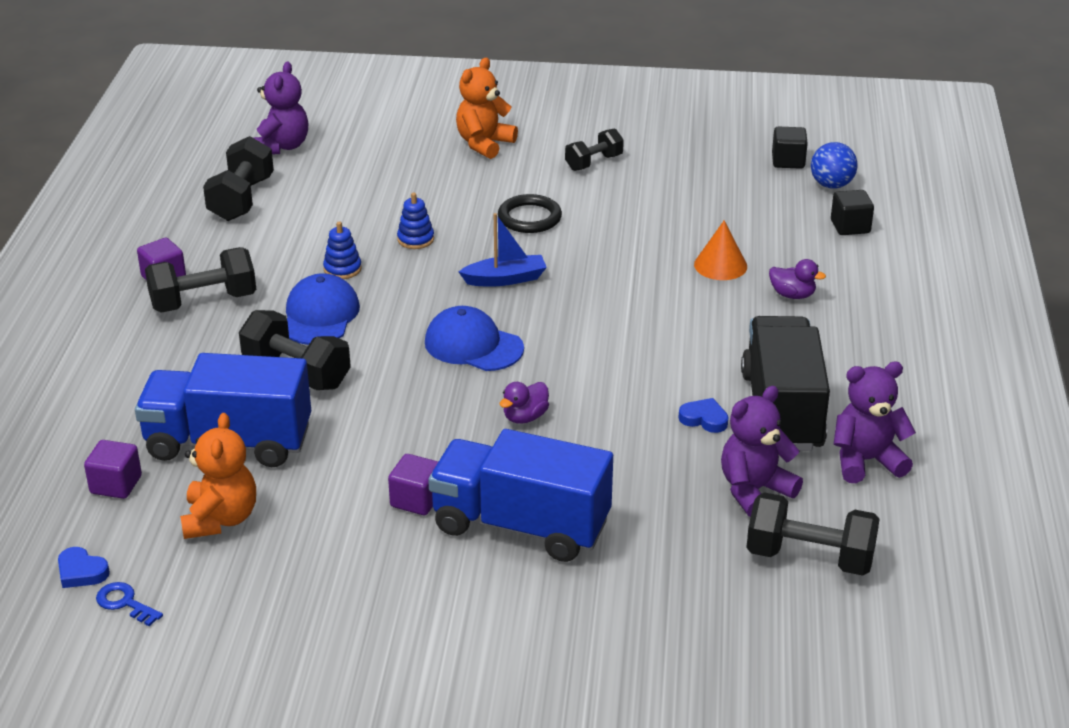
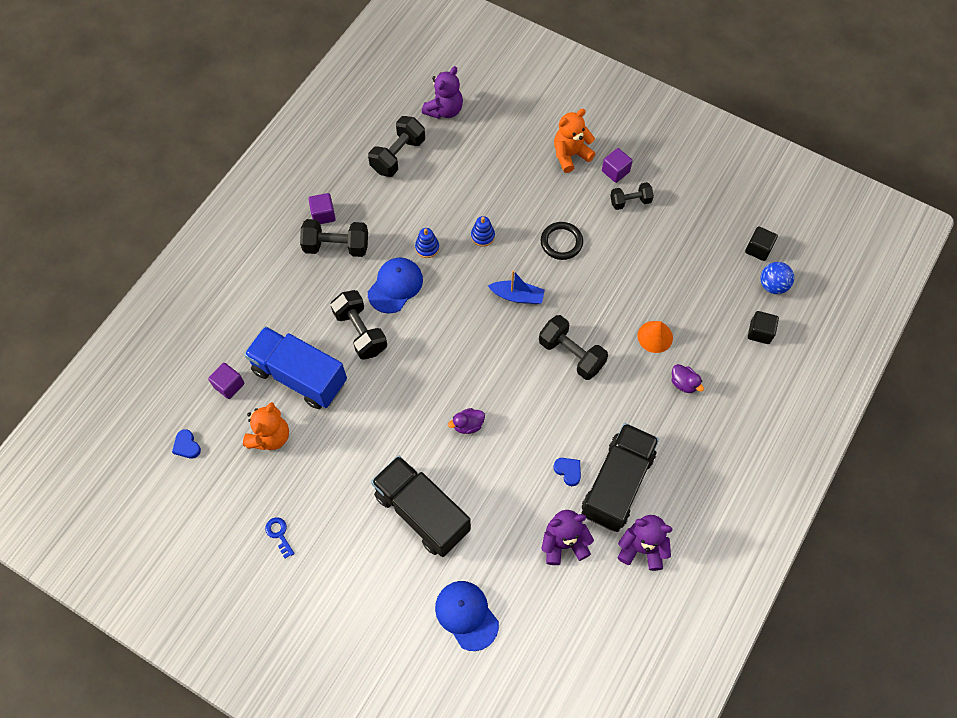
camera: 25 degrees right, 30 degrees up
(125, 603) = (199, 479): blue key -> blue key (279, 534)
(416, 500) = (377, 467): purple cube -> purple cube (615, 171)
(473, 345) = (469, 349): blue cap -> blue cap (466, 615)
(521, 525) = (422, 512): blue truck -> black truck
(809, 557) = (564, 609): black dumbbell -> black dumbbell (571, 354)

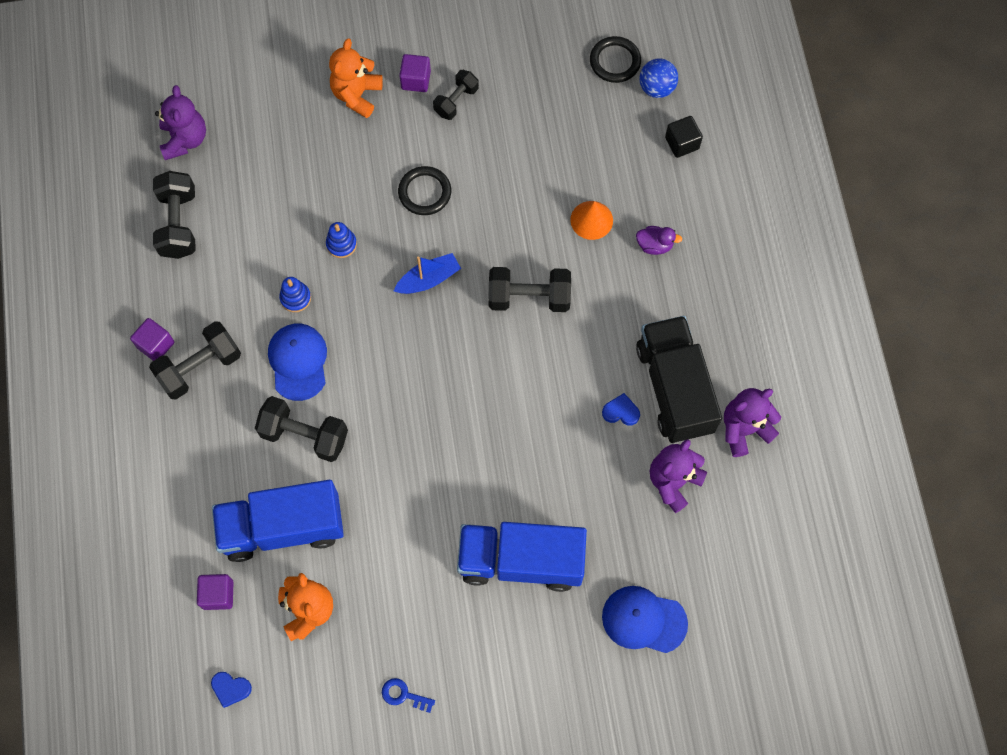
camera: 40 degrees left, 5 degrees up
(422, 512) = (521, 561): black truck -> blue truck
(468, 425) = (491, 443): purple duck -> none
(758, 249) = (615, 61): black cube -> black ring

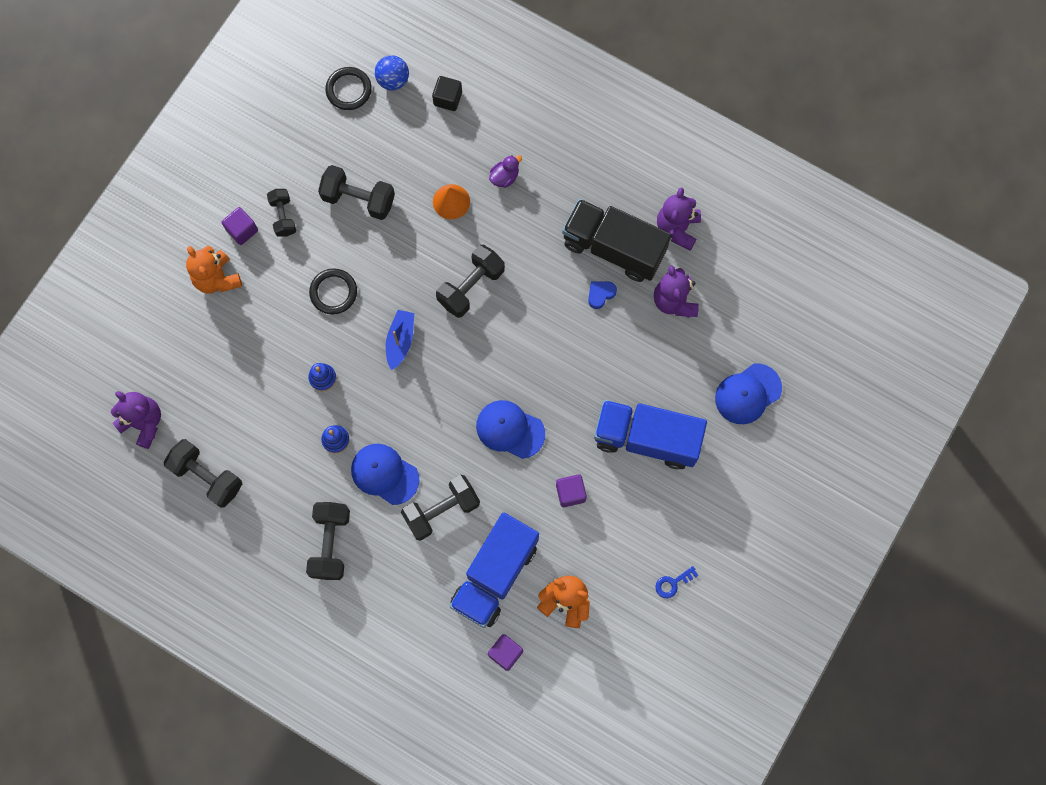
camera: 50 degrees left, 5 degrees up
(156, 345) = (287, 561): purple cube -> purple cube (570, 493)
(231, 688) = (577, 693): blue heart -> none
(427, 434) = (510, 429): none -> blue cap
(521, 561) = (646, 438): blue truck -> blue truck turned 60 degrees clockwise
(525, 146) = (358, 199): none -> black dumbbell

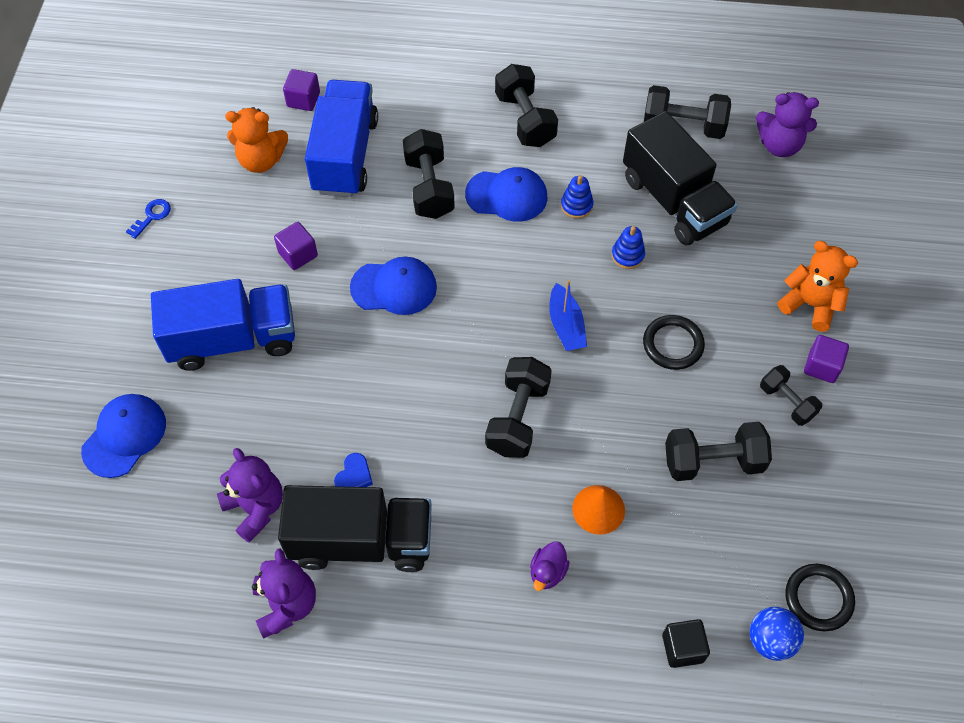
camera: 155 degrees right, 15 degrees down
(259, 409) = (674, 201): none -> black truck
(441, 510) = (429, 187): black dumbbell -> black dumbbell turned 45 degrees counterclockwise

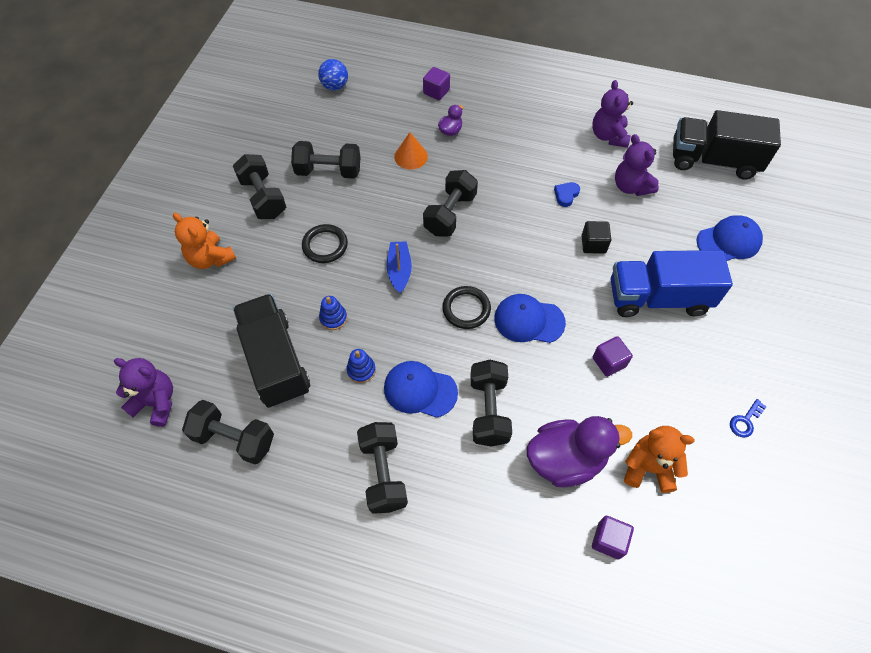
camera: 170 degrees left, 0 degrees up
(124, 436) = (728, 241): blue cap -> blue cap turned 150 degrees counterclockwise
(345, 155) = (566, 460): blue truck -> purple duck
(361, 541) = (562, 160): black truck -> black truck (713, 160)
(682, 648) = (384, 89): black cube -> black cube (593, 244)
(787, 402) = (263, 197): black dumbbell -> black dumbbell, size x1.57
(818, 598) = (299, 99): black ring -> black ring (466, 309)
(822, 366) = (227, 216): purple cube -> purple cube (436, 92)

